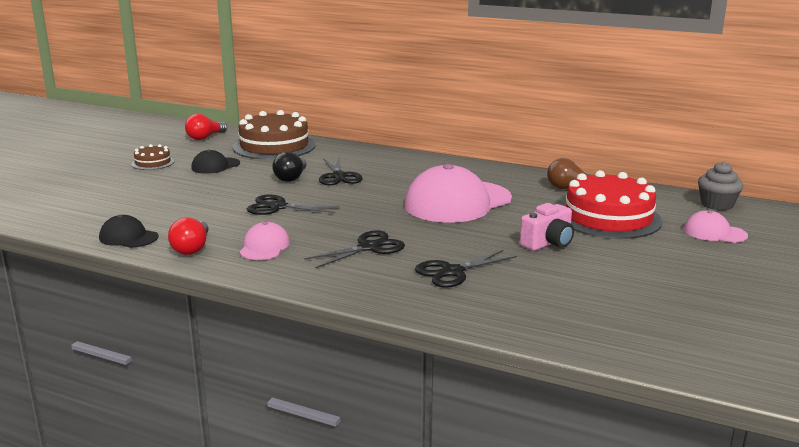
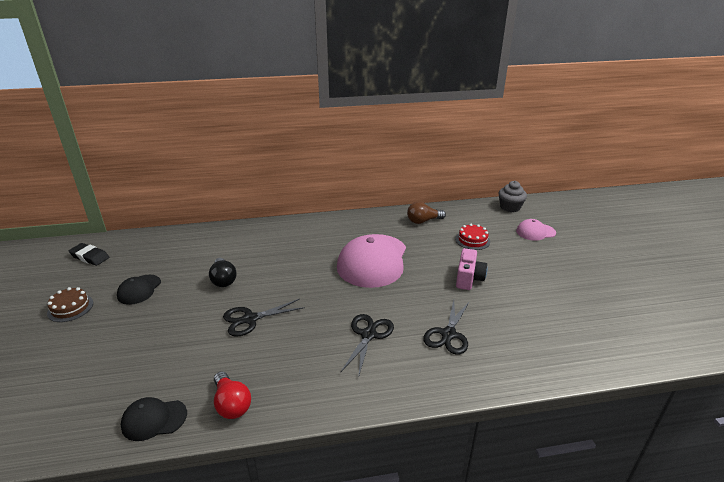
camera: 35 degrees left, 10 degrees up
(205, 137) = (90, 257): red light bulb -> black eraser
(264, 247) = (291, 372): pink cap -> none
(274, 146) = (168, 247): brown cake -> none
(339, 176) = (260, 264): black scissors -> none
(608, 217) = (472, 240): red cake -> red cake, size x0.48

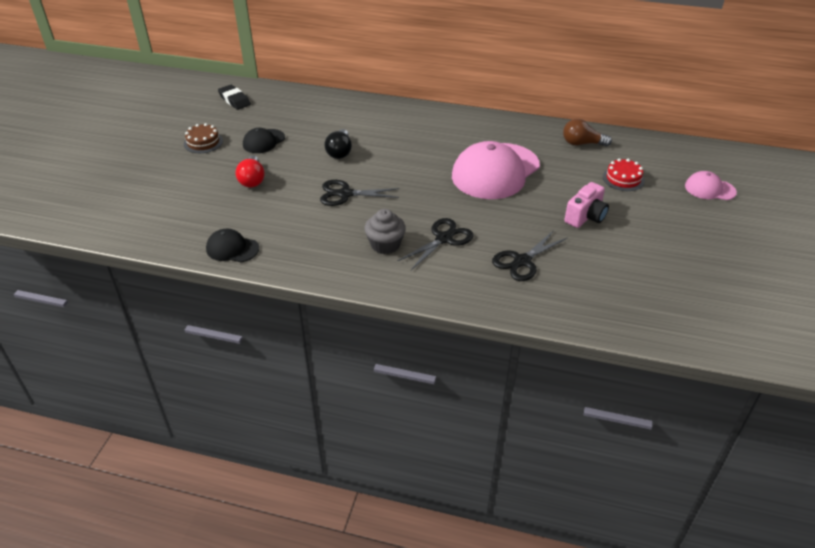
camera: 25 degrees right, 10 degrees up
(231, 404) = (295, 257): red light bulb -> red light bulb (252, 180)
(510, 207) = (703, 153): grey cupcake -> grey cupcake (385, 244)

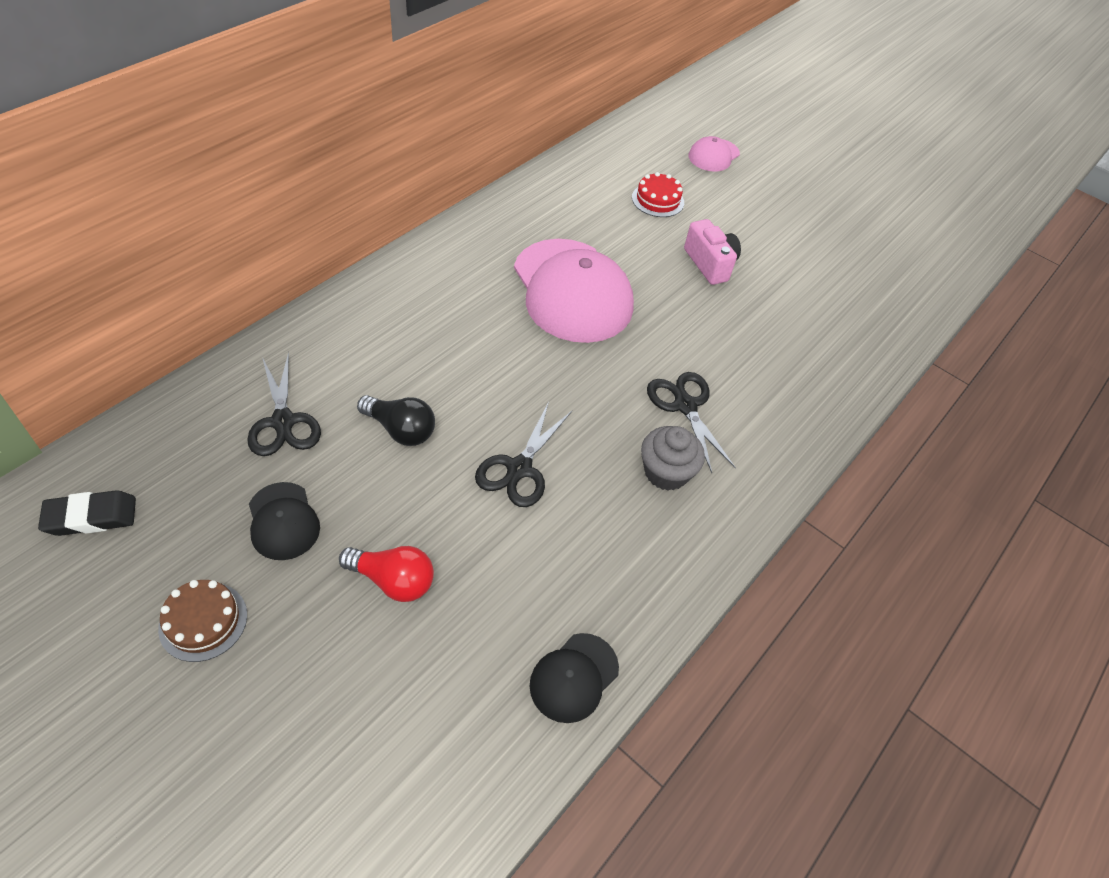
camera: 70 degrees left, 10 degrees up
(522, 261) = (764, 356): black scissors -> black scissors (283, 422)
(582, 143) = (567, 192): brown light bulb -> none

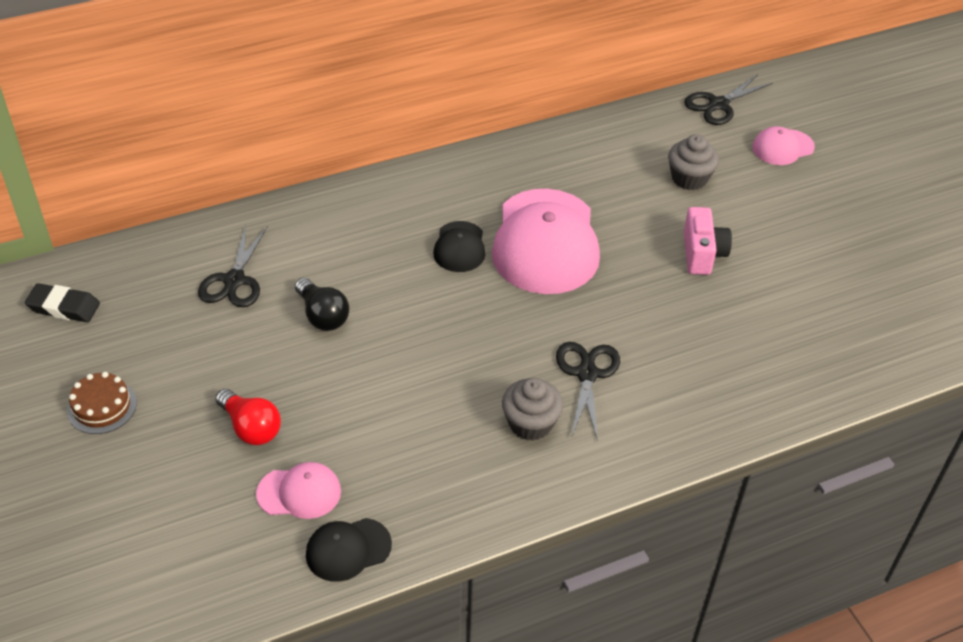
camera: 30 degrees right, 5 degrees down
(283, 521) = (194, 356): black cap -> black cap (459, 247)
(487, 634) = (299, 492): none -> pink cap
(519, 469) = (402, 378): black scissors -> black scissors (718, 105)
(658, 200) = (689, 178): red cake -> grey cupcake

